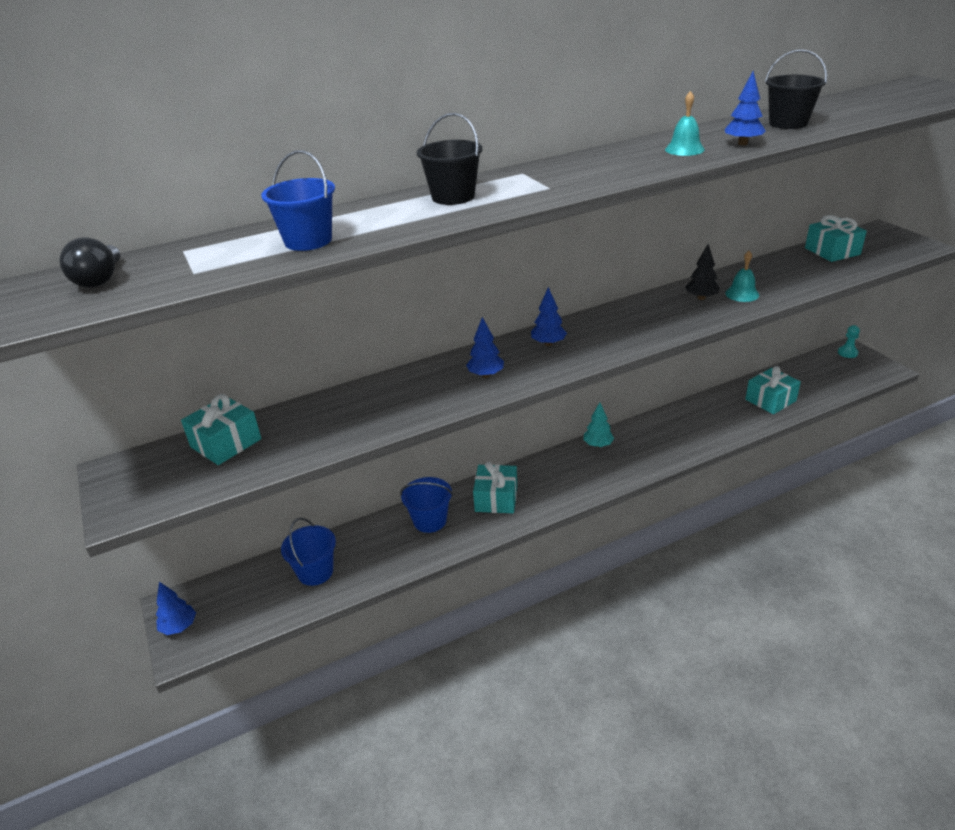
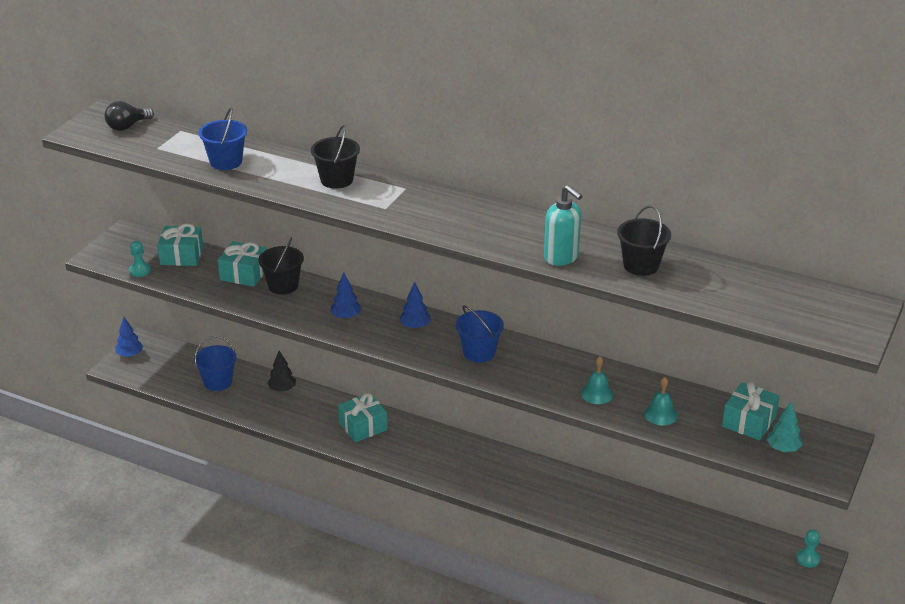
camera: 50 degrees right, 0 degrees up
(205, 485) = (140, 271): none -> turquoise pawn
(381, 394) = (283, 285): none -> black bucket
(430, 521) = (310, 406): blue bucket -> blue bucket (479, 352)
(598, 445) = (480, 450): turquoise tree -> turquoise tree (783, 448)
(684, 149) = (522, 236): turquoise bell -> turquoise bell (660, 414)
(701, 298) = (566, 374): black tree -> black tree (282, 389)
(742, 143) = (561, 257): blue tree -> turquoise soap dispenser
(770, 400) = (656, 530): turquoise gift -> turquoise gift (244, 274)

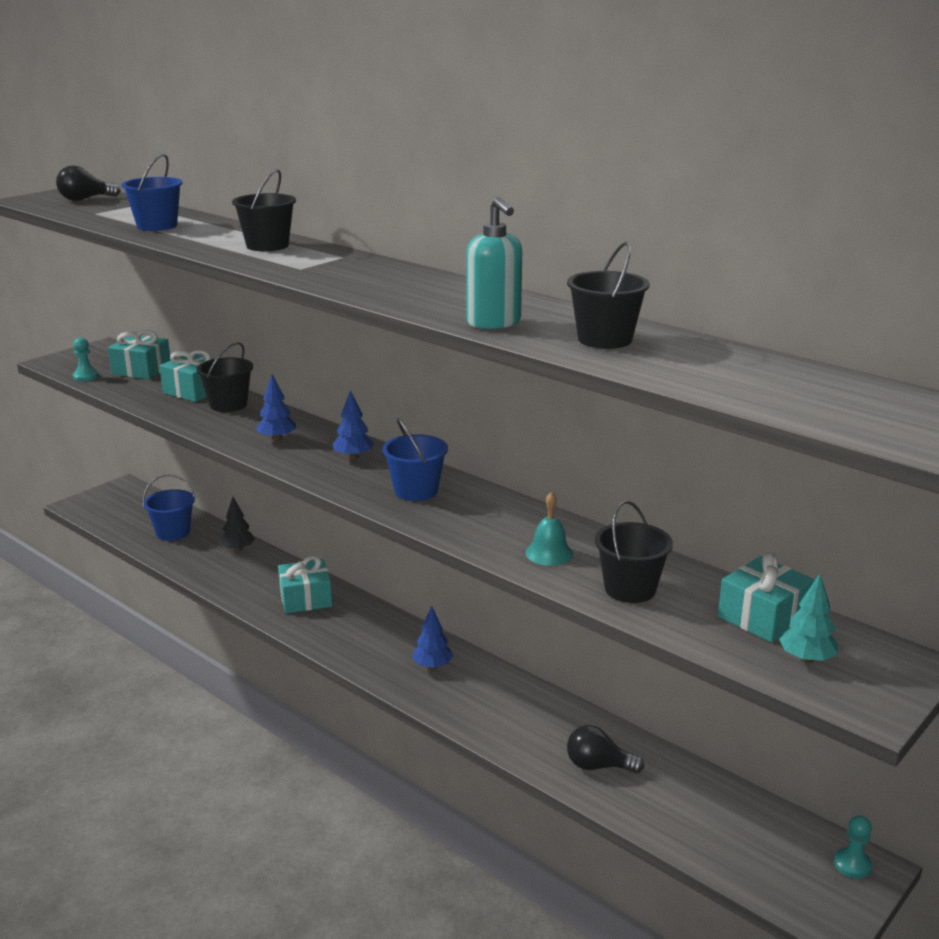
camera: 15 degrees right, 10 degrees down
(130, 355) = (100, 496): blue tree -> blue tree (432, 666)
(632, 523) = (598, 766): none -> black light bulb
(660, 414) = (630, 589): turquoise bell -> black bucket

